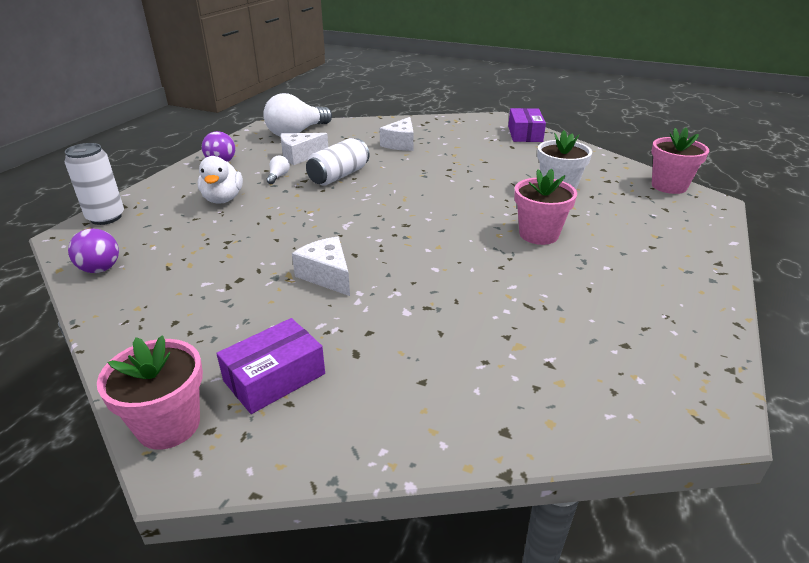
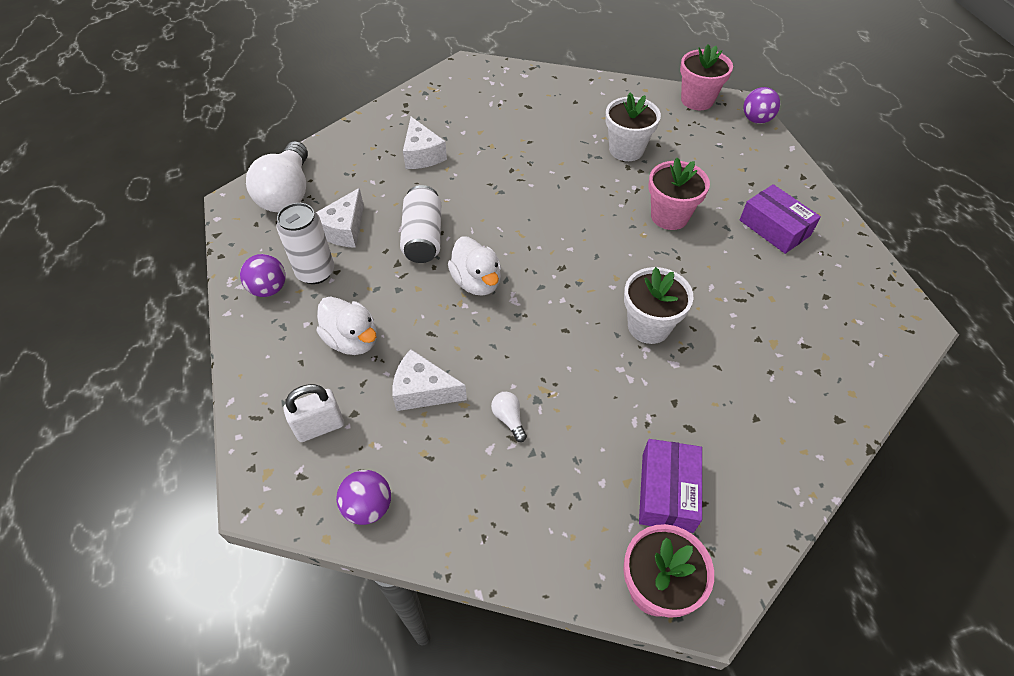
camera: 40 degrees left, 20 degrees up
(106, 217) = (263, 446): white can -> white can (315, 272)
(142, 224) = (320, 427): none -> white padlock
(278, 176) = (363, 274): white light bulb -> white light bulb (509, 419)
(327, 276) = (575, 369): white cheese -> white cheese (423, 391)
(336, 207) = (477, 282): none -> white duck
(420, 282) = (649, 326): none -> white flower pot
(525, 134) = (519, 80): purple box -> purple box (774, 228)
(717, 214) = (756, 120): none -> purple ball

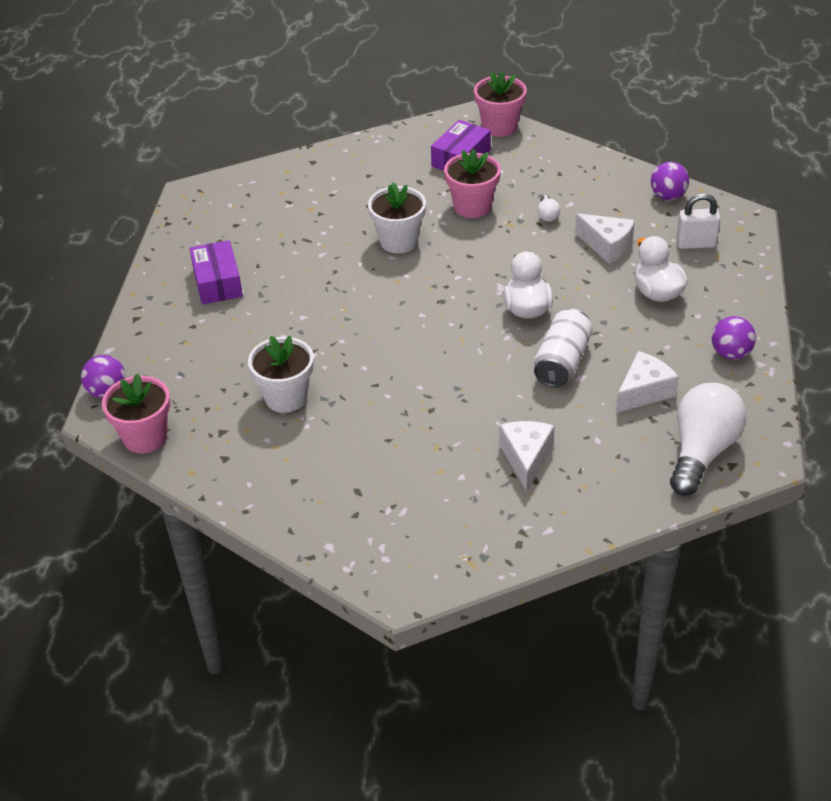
camera: 155 degrees left, 10 degrees down
(315, 272) = (681, 357): white can -> none
(669, 216) = (304, 317): pink flower pot -> pink flower pot (472, 207)

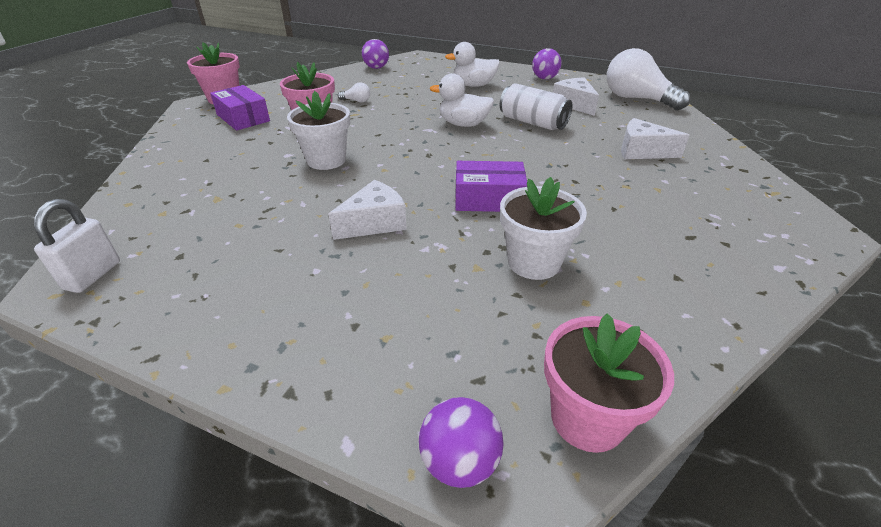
camera: 75 degrees left, 5 degrees down
(217, 282) = (281, 288): purple box -> purple box (488, 199)
(607, 246) = (411, 90): white cheese -> white cheese (374, 223)
(695, 244) = (432, 69): white padlock -> white padlock (93, 275)

